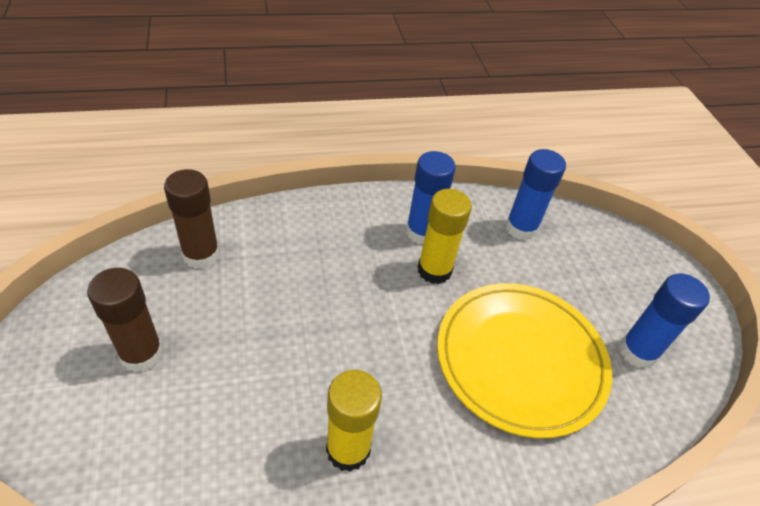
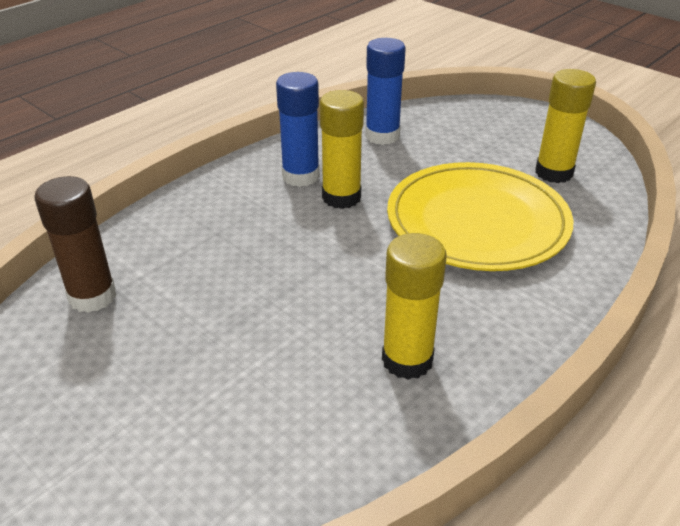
camera: 30 degrees left, 10 degrees down
(141, 354) = (115, 409): brown glue stick -> none
(638, 351) = (554, 173): blue glue stick -> yellow glue stick

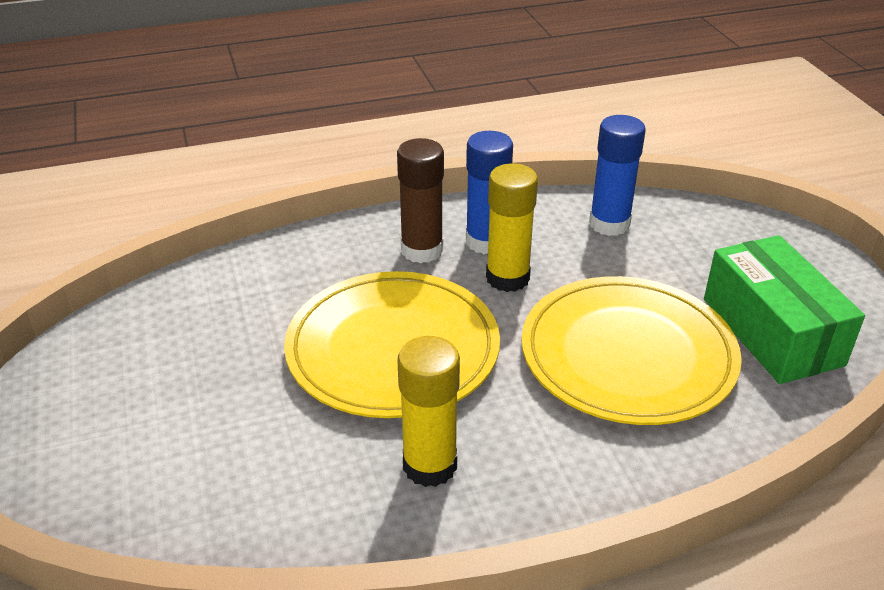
camera: 30 degrees right, 0 degrees up
(92, 296) = (216, 295): brown glue stick -> brown glue stick (422, 250)
(297, 282) = (393, 349): none -> yellow plate
(554, 173) = (772, 331): yellow glue stick -> green box

